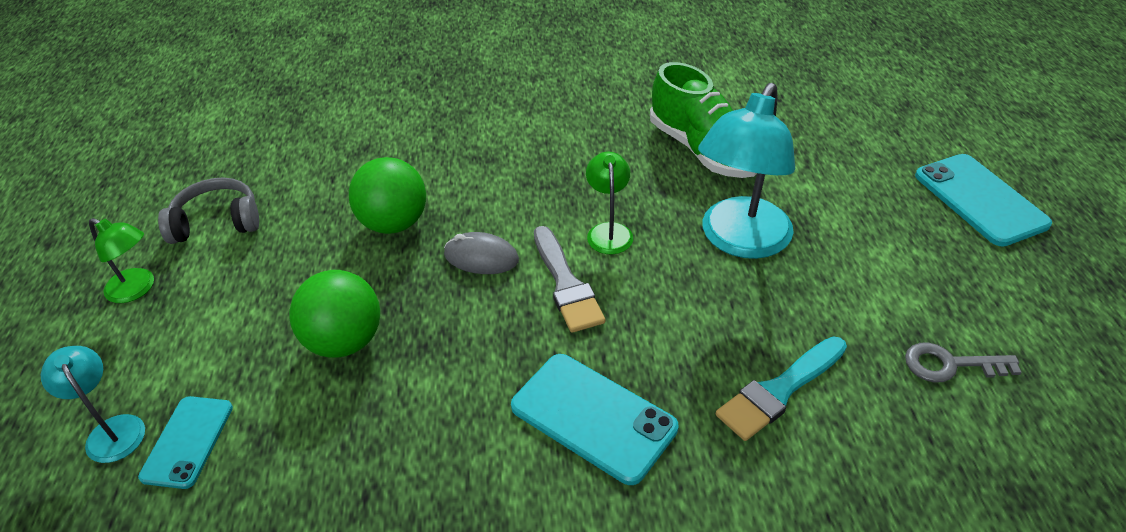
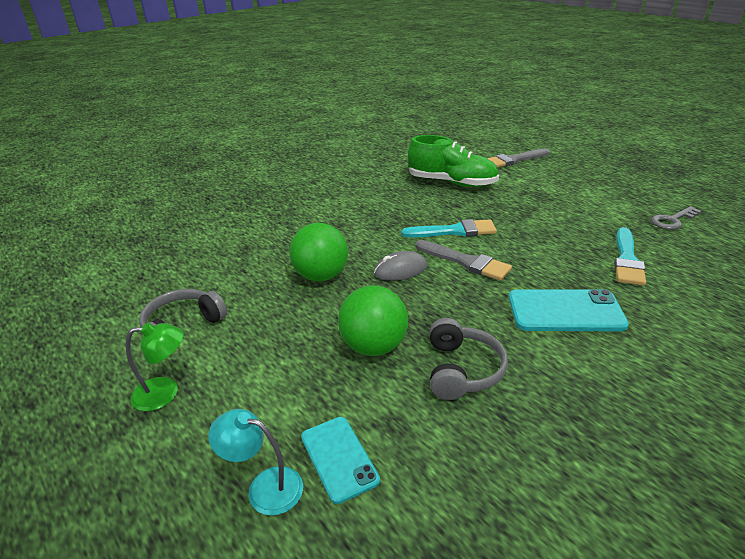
camera: 35 degrees left, 10 degrees down
(391, 420) = (462, 370): none -> grey headphones
(609, 231) = (454, 231): green lamp -> turquoise brush
(739, 241) = (522, 211): turquoise lamp -> none
(845, 145) = (514, 160): none -> grey brush
(980, 199) = (595, 161): turquoise phone -> none

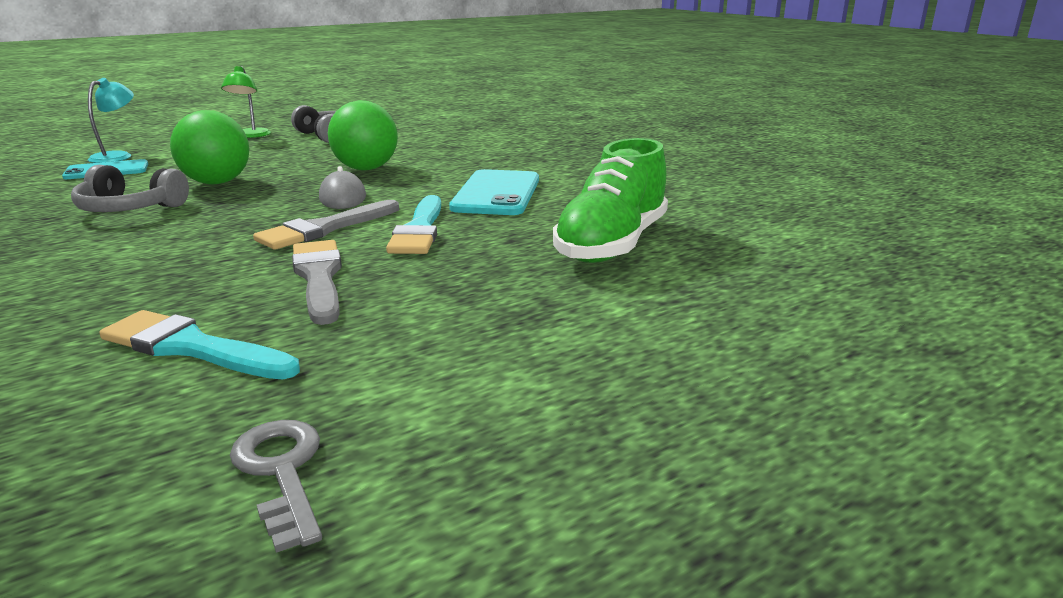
camera: 95 degrees right, 10 degrees down
(514, 160) = (749, 319): grey brush -> grey brush (319, 277)
(565, 311) = (138, 268): turquoise phone -> turquoise phone (496, 194)

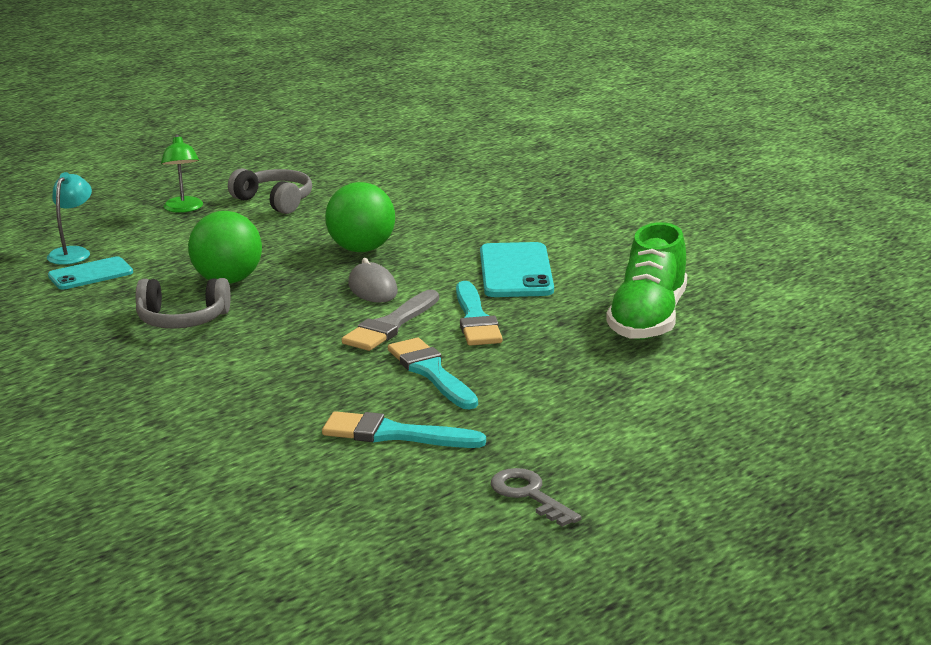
camera: 10 degrees left, 0 degrees up
(319, 277) = (431, 372): grey brush -> turquoise brush

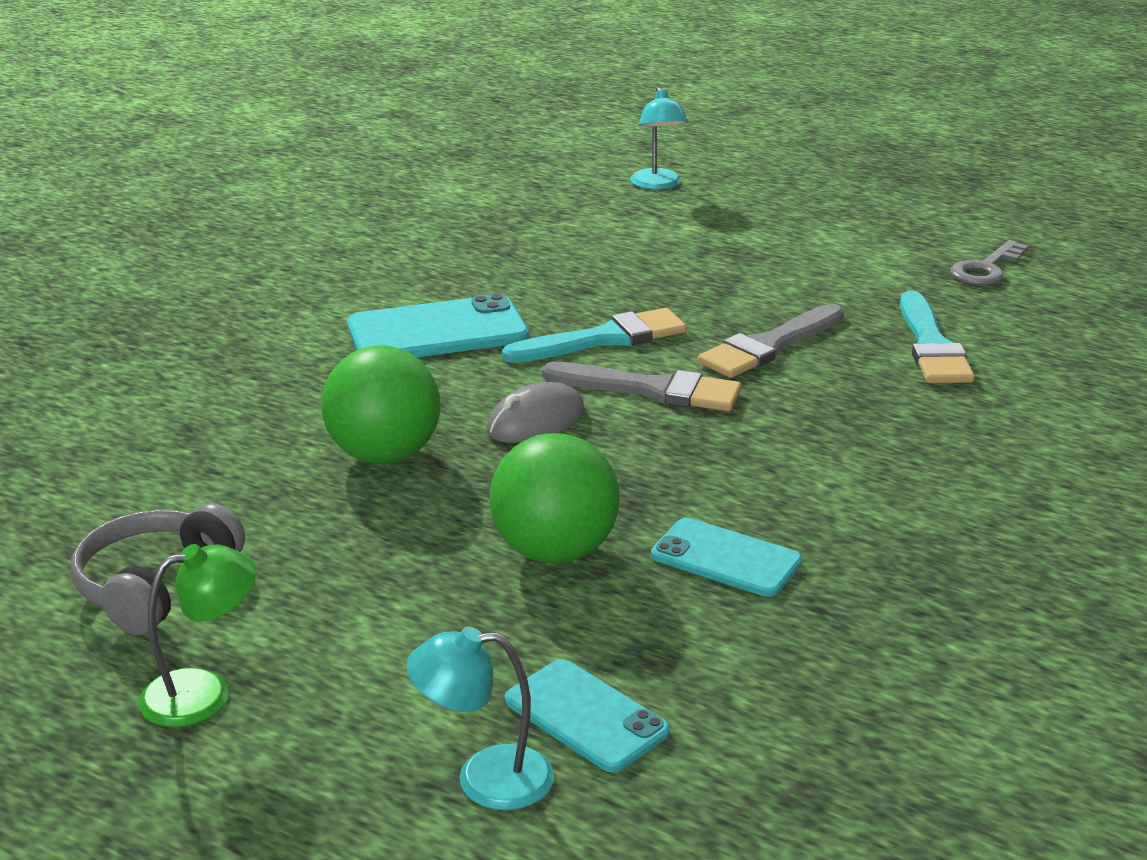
camera: 105 degrees left, 5 degrees up
(182, 320) = (726, 558): grey headphones -> turquoise phone
(431, 372) = (769, 346): turquoise brush -> grey brush
(648, 319) = (555, 248): green shoe -> none
(784, 375) = (657, 185): none -> turquoise lamp

